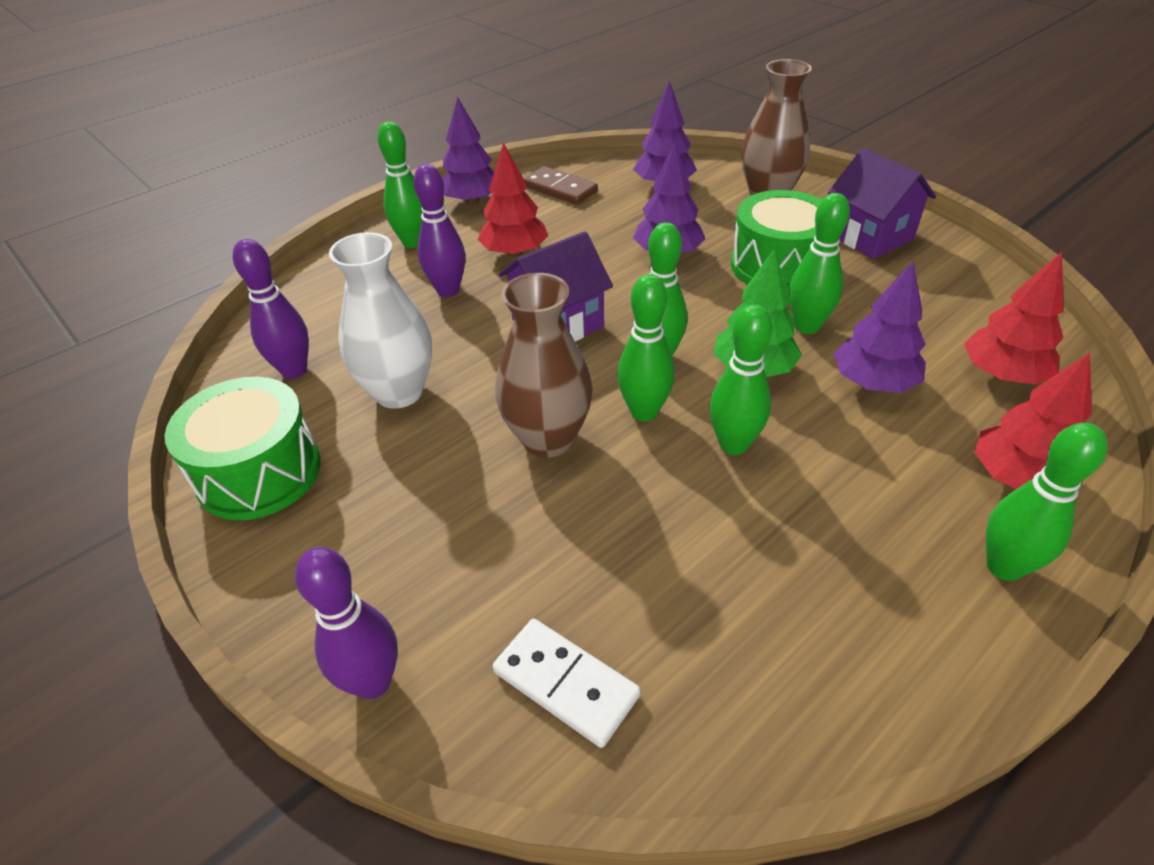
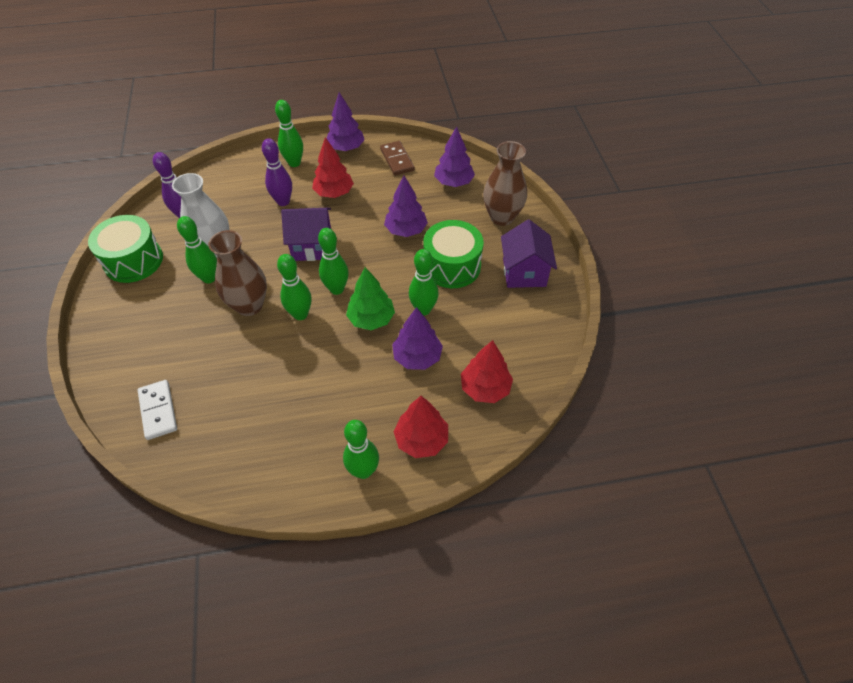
camera: 30 degrees right, 10 degrees up
(373, 682) = (101, 371): purple bowling pin -> none
(733, 444) = (319, 352): green bowling pin -> green bowling pin (209, 278)

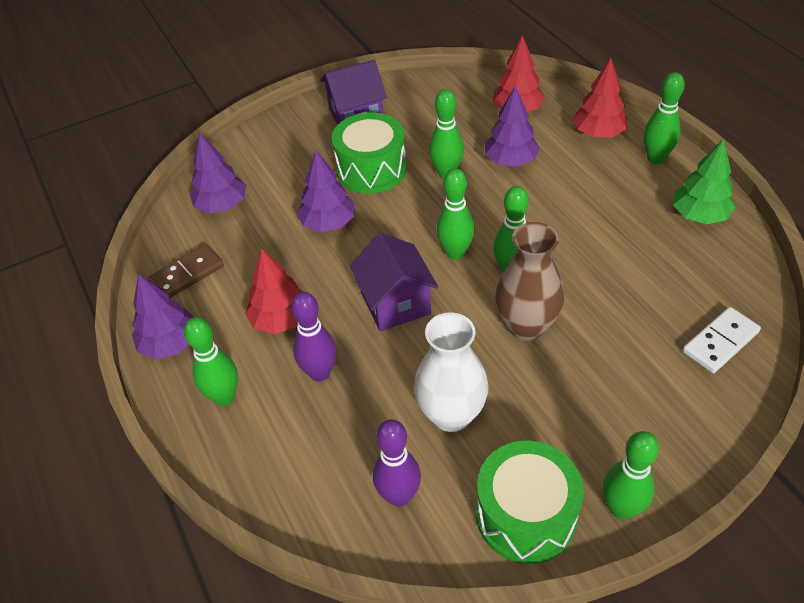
camera: 105 degrees left, 5 degrees down
(209, 278) = (506, 393): green bowling pin -> green bowling pin (621, 508)
(371, 319) = (482, 209): green tree -> green tree (699, 215)
(502, 217) = (274, 150): brown vase -> none

